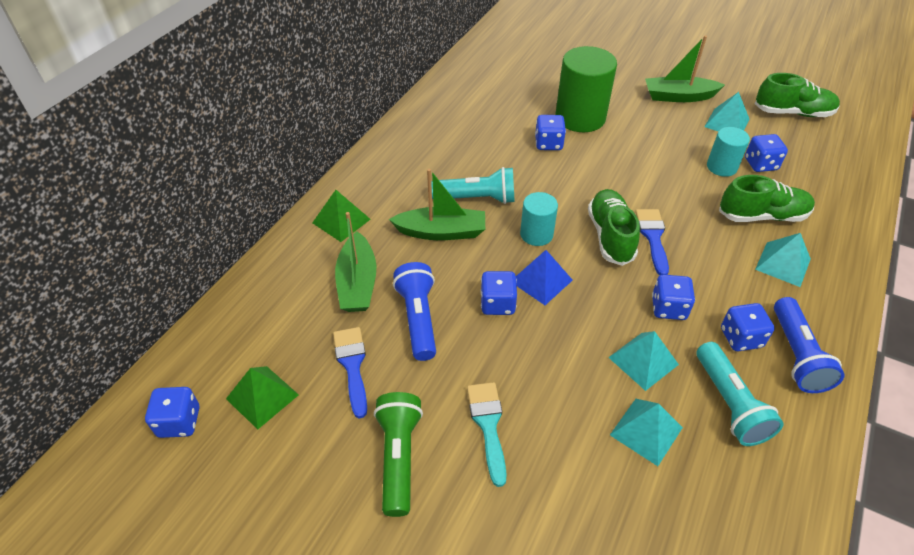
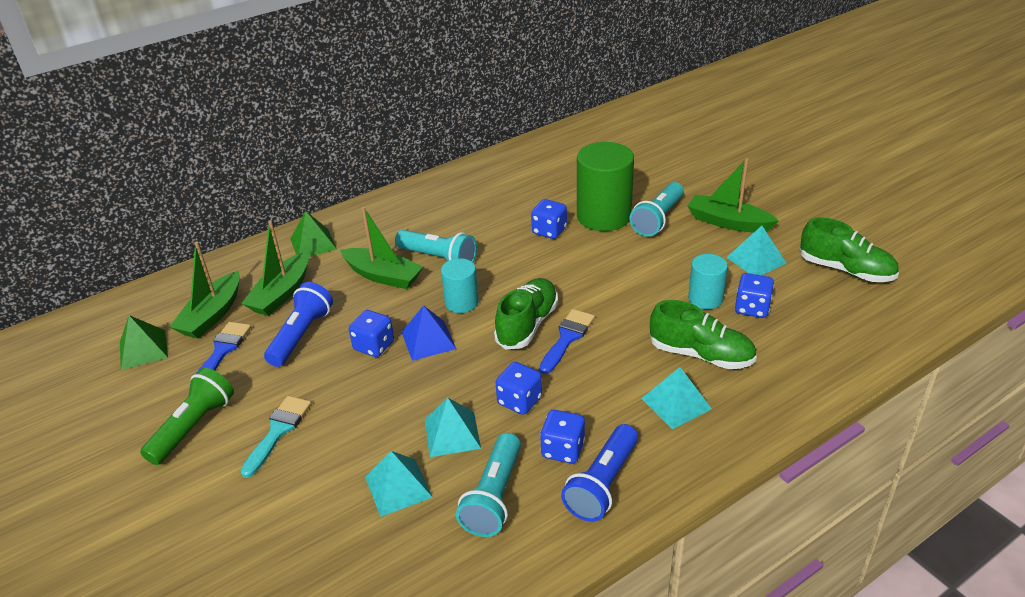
camera: 30 degrees right, 10 degrees down
(179, 422) = (78, 346): blue dice -> none
(304, 331) = (212, 315): none -> green boat
(625, 108) = (658, 219): none -> turquoise flashlight

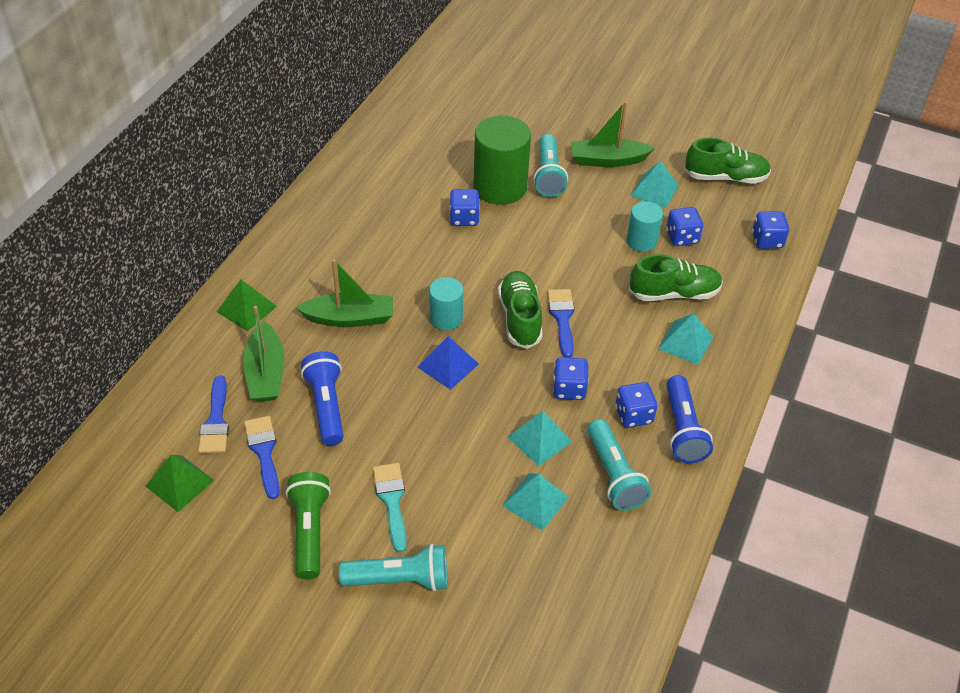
camera: 35 degrees left, 10 degrees up
(212, 315) = (216, 421): green boat -> blue brush
(374, 346) = (404, 389): blue dice -> blue dice (767, 240)
(439, 258) = (386, 281): turquoise flashlight -> turquoise flashlight (400, 579)

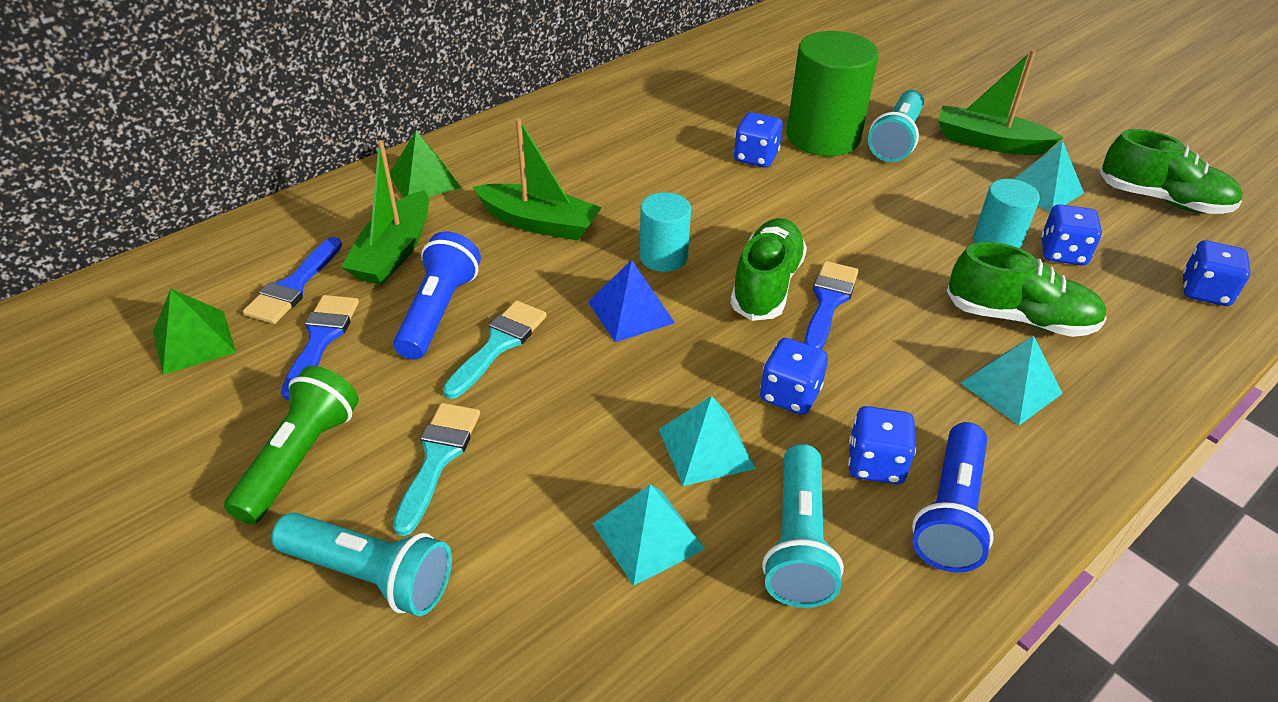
camera: 25 degrees right, 5 degrees down
(380, 416) = (498, 344): none -> turquoise brush

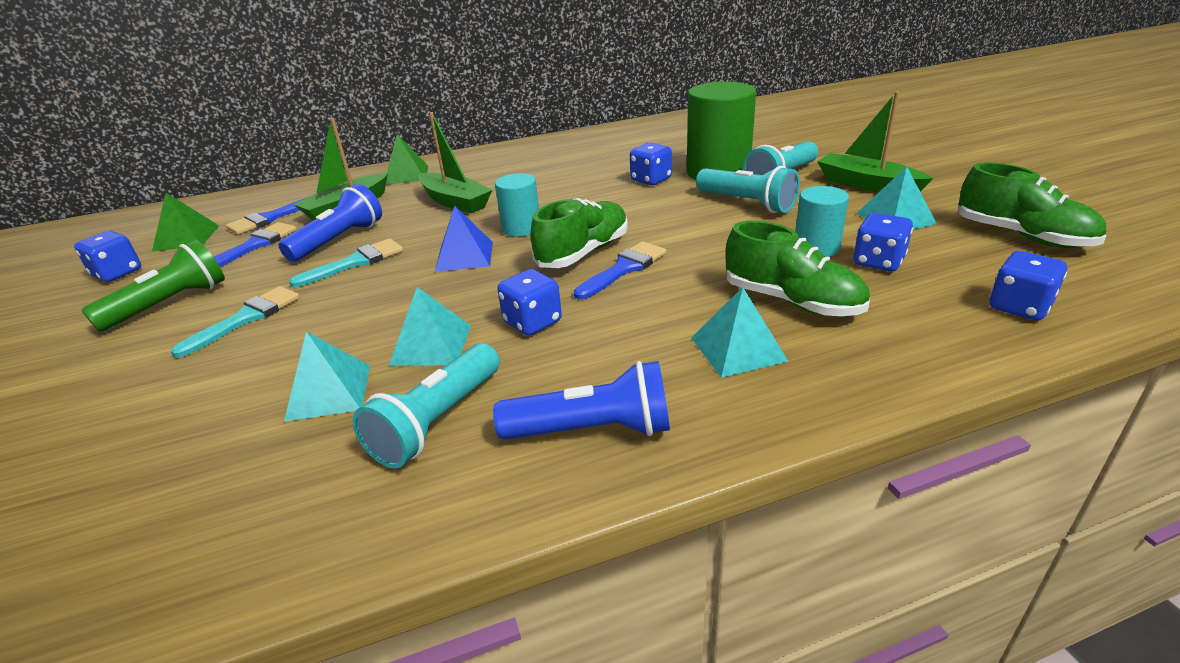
camera: 25 degrees right, 10 degrees down
(371, 575) = (131, 375): turquoise flashlight -> turquoise flashlight (747, 203)
(875, 463) = (558, 380): blue dice -> blue dice (118, 273)
(951, 513) = (592, 429): blue flashlight -> blue flashlight turned 135 degrees counterclockwise

